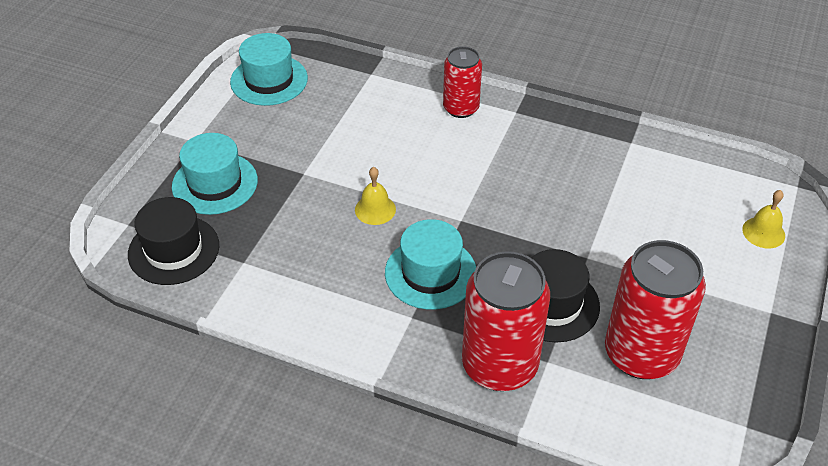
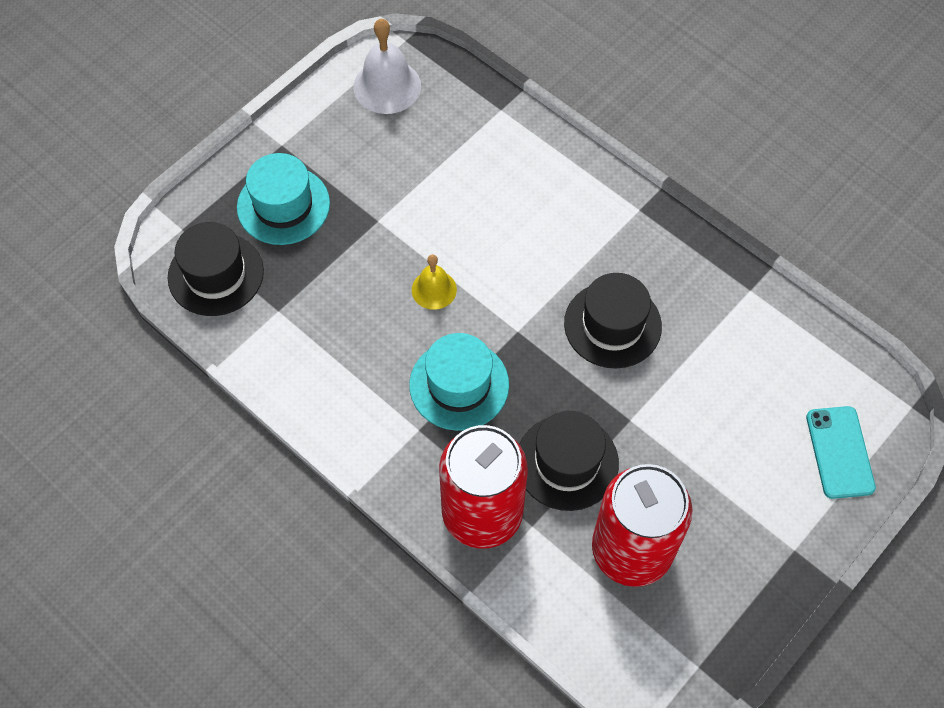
camera: 20 degrees right, 15 degrees up
(269, 80) = (387, 86): turquoise hat -> white bell
(461, 108) = (580, 186): red can -> none
(536, 194) = (612, 325): none -> black hat
(763, 232) = (839, 452): yellow bell -> turquoise phone

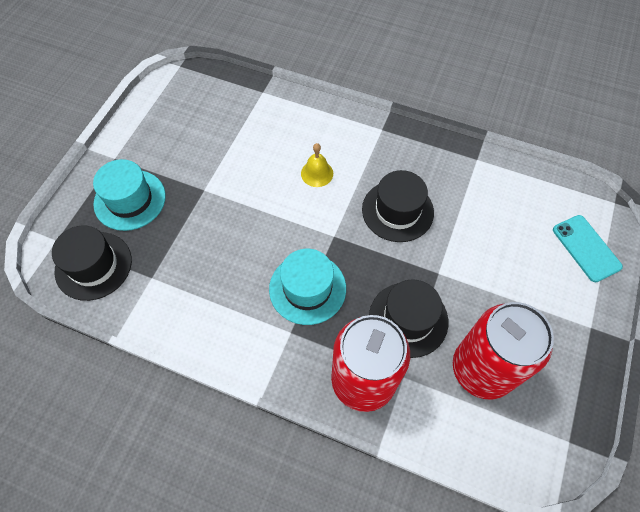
camera: 20 degrees left, 0 degrees up
(387, 86) = (178, 98): white bell -> none
(434, 289) = (262, 225): yellow bell -> yellow bell (317, 173)

